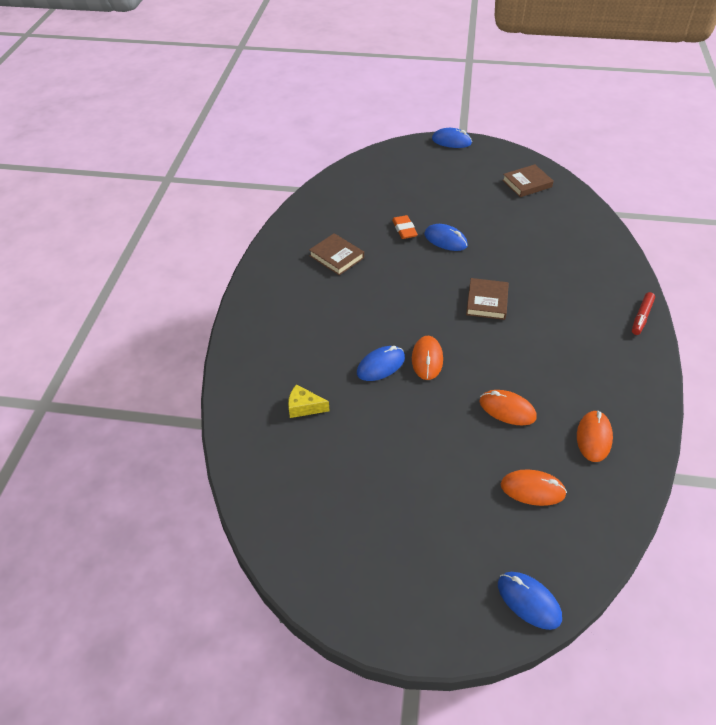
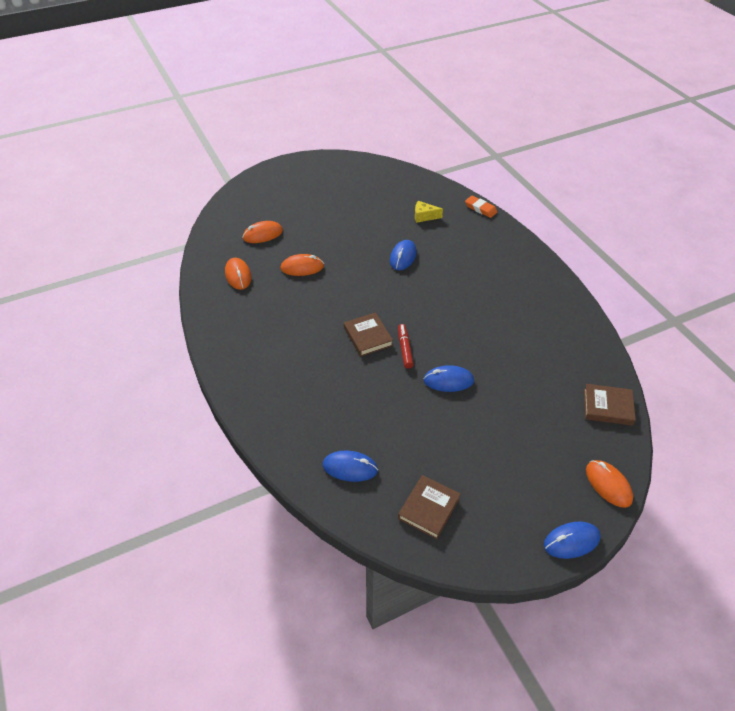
camera: 145 degrees right, 0 degrees up
(304, 407) = (424, 216): yellow cheese -> yellow cheese turned 150 degrees counterclockwise
(336, 257) = (517, 318): brown book -> brown book (607, 407)
(404, 229) = (493, 374): orange eraser -> orange eraser (480, 209)
(427, 359) = (376, 274): orange mouse -> orange mouse (608, 485)
(528, 601) = (241, 193): blue mouse -> blue mouse (350, 468)
(641, 317) = (234, 383): red marker -> red marker (405, 349)

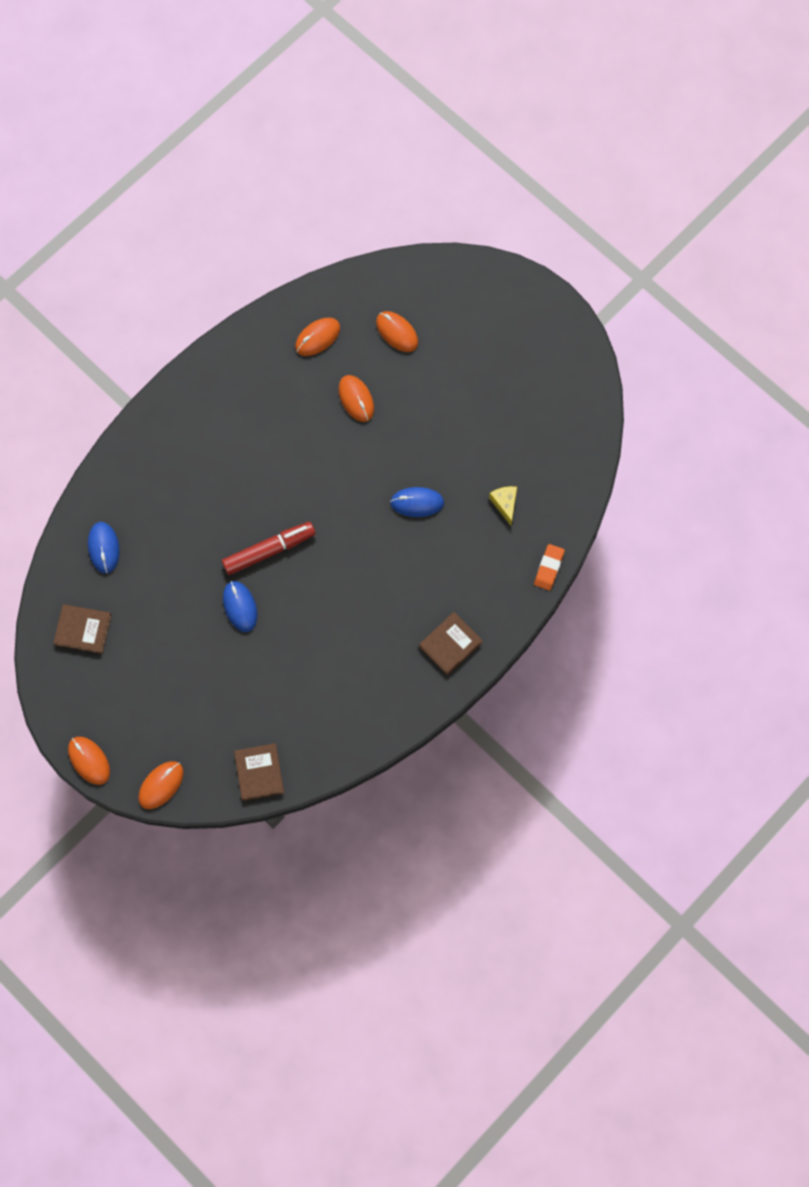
camera: 70 degrees right, 25 degrees up
(368, 337) = (273, 507): brown book -> brown book (450, 644)
(405, 349) = (269, 550): red marker -> red marker, size x1.62
(571, 541) = (89, 760): blue mouse -> orange mouse

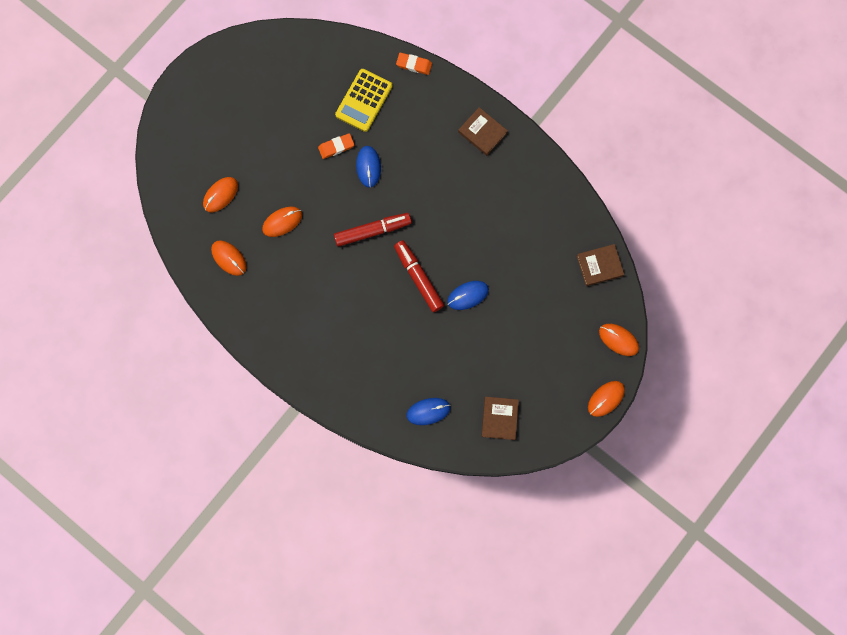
camera: 95 degrees left, 5 degrees up
(334, 501) = (372, 231): none -> red marker
(446, 467) = (336, 147): none -> orange eraser
(505, 504) = (364, 100): yellow cheese -> yellow calculator

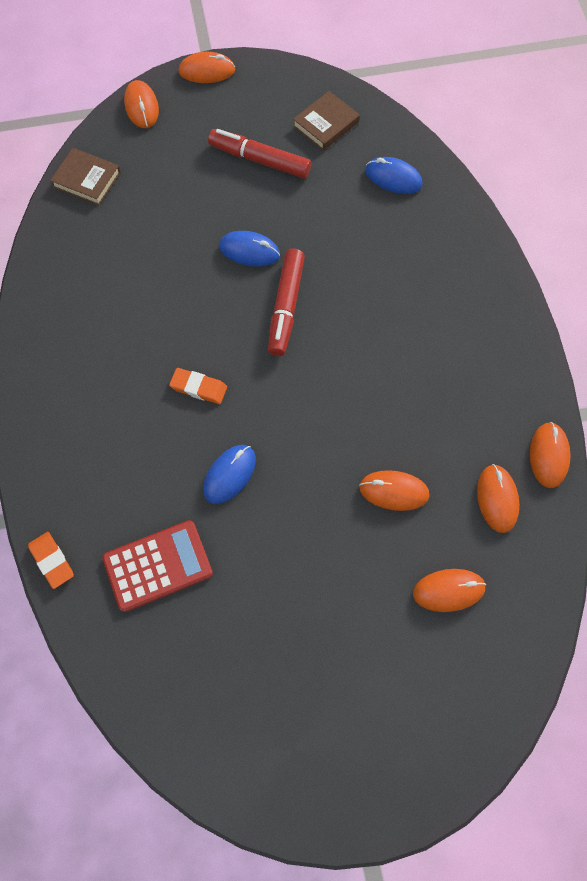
camera: 140 degrees left, 10 degrees down
(218, 302) = (548, 455): none -> orange mouse
(336, 147) = (246, 532): orange eraser -> orange eraser (198, 388)
(364, 100) = (158, 566): yellow calculator -> red calculator
(372, 231) = (292, 395): red marker -> red marker (259, 160)
(482, 133) = (59, 407): brown book -> none

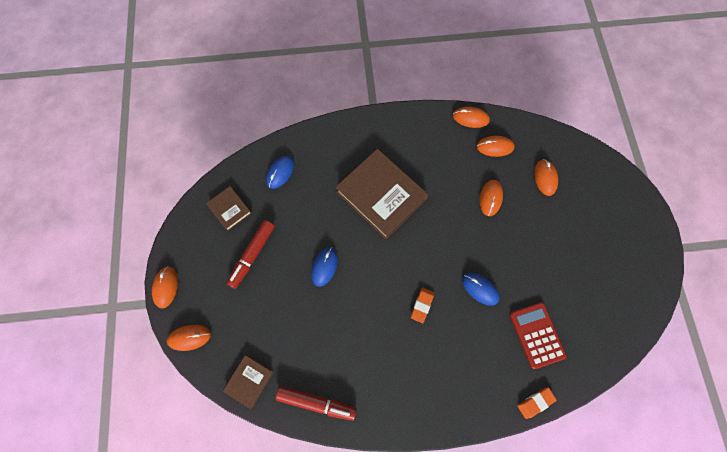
camera: 85 degrees left, 5 degrees up
(286, 307) = (368, 247): red marker -> red marker (316, 402)
(375, 319) = (381, 195): none -> brown book

